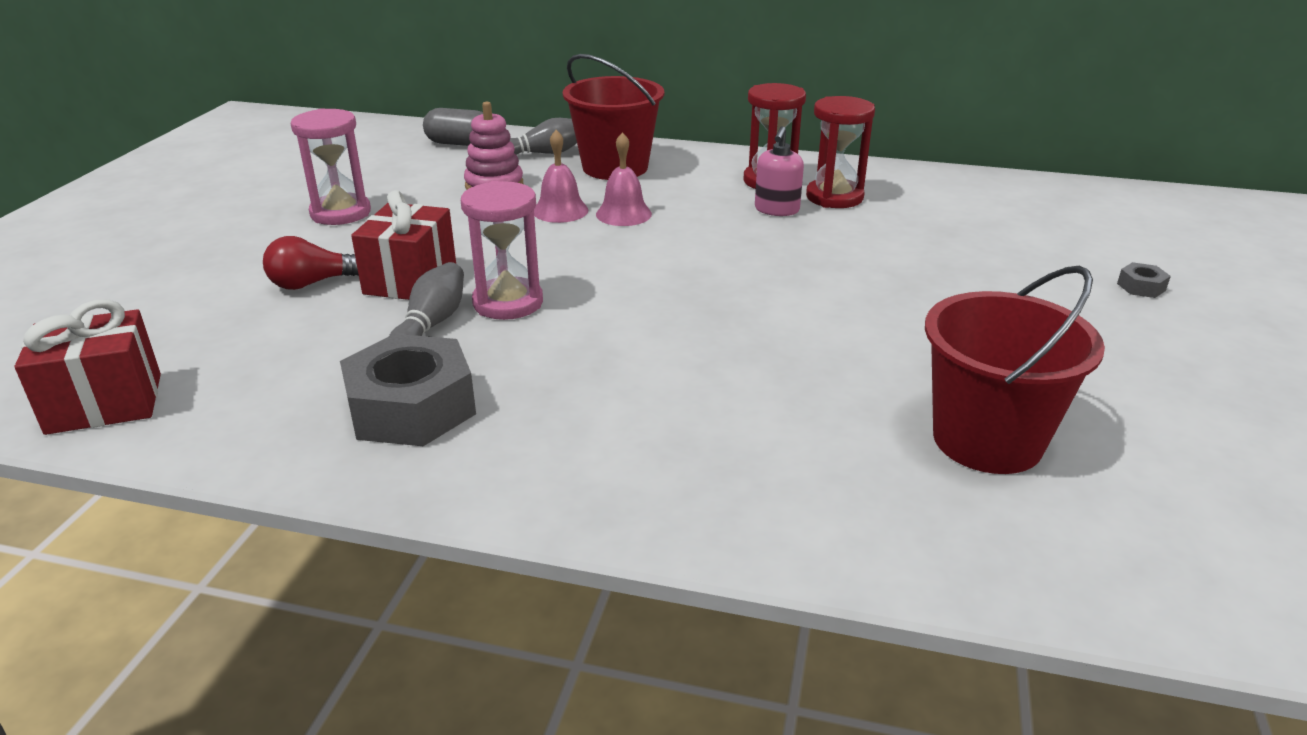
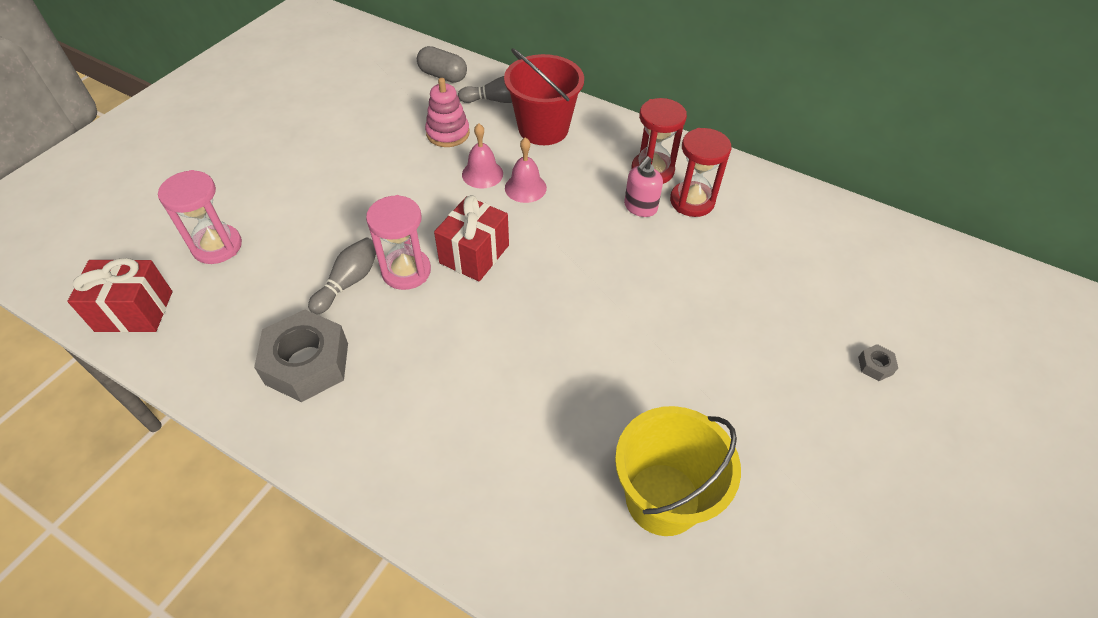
camera: 15 degrees right, 20 degrees up
(312, 283) = (289, 219): red light bulb -> none
(340, 213) = (333, 144): pink hourglass -> pink hourglass (217, 246)
(410, 280) = (352, 230): red gift -> red gift (474, 254)
(987, 440) = (663, 499): red bucket -> yellow bucket

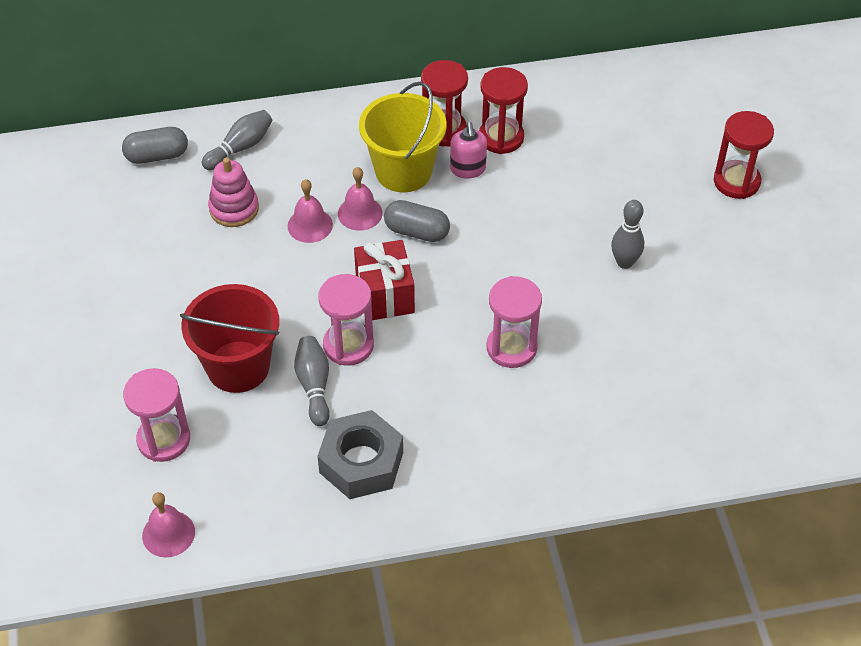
camera: 40 degrees left, 0 degrees up
(134, 311) = (168, 533): red gift -> pink bell
(520, 362) = (511, 348): none -> pink hourglass
(543, 129) = (312, 150): red bucket -> red bucket (238, 367)
(550, 226) = (416, 231): none -> grey capsule
(663, 499) = (692, 362): yellow bucket -> yellow bucket (403, 171)
(693, 362) = (624, 262): none -> grey bowling pin
(875, 366) = (736, 182): grey nut -> red hourglass

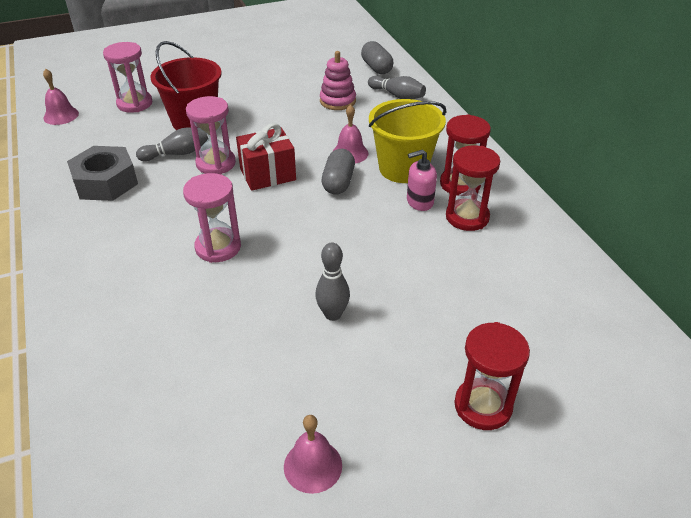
camera: 80 degrees right, 10 degrees down
(310, 225) = (331, 133): pink bell -> pink bell (313, 466)

